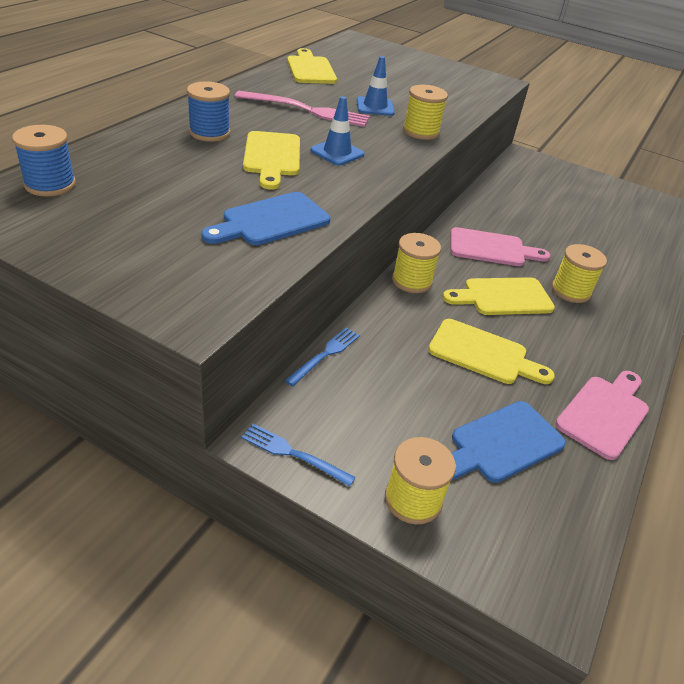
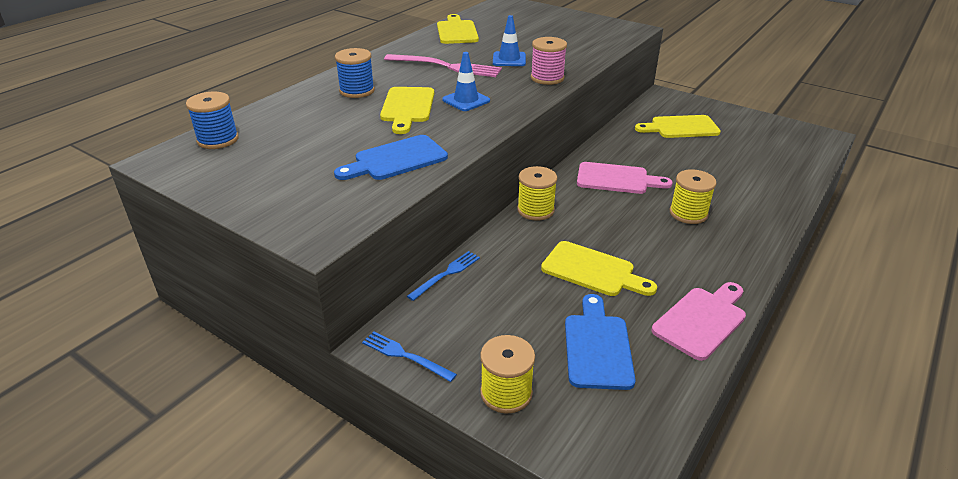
camera: 10 degrees right, 5 degrees down
(421, 131) = (547, 78): yellow spool -> pink spool
(502, 443) = (597, 347): blue cutting board -> blue cutting board turned 120 degrees clockwise
(503, 297) = (620, 221): yellow cutting board -> yellow cutting board (681, 127)

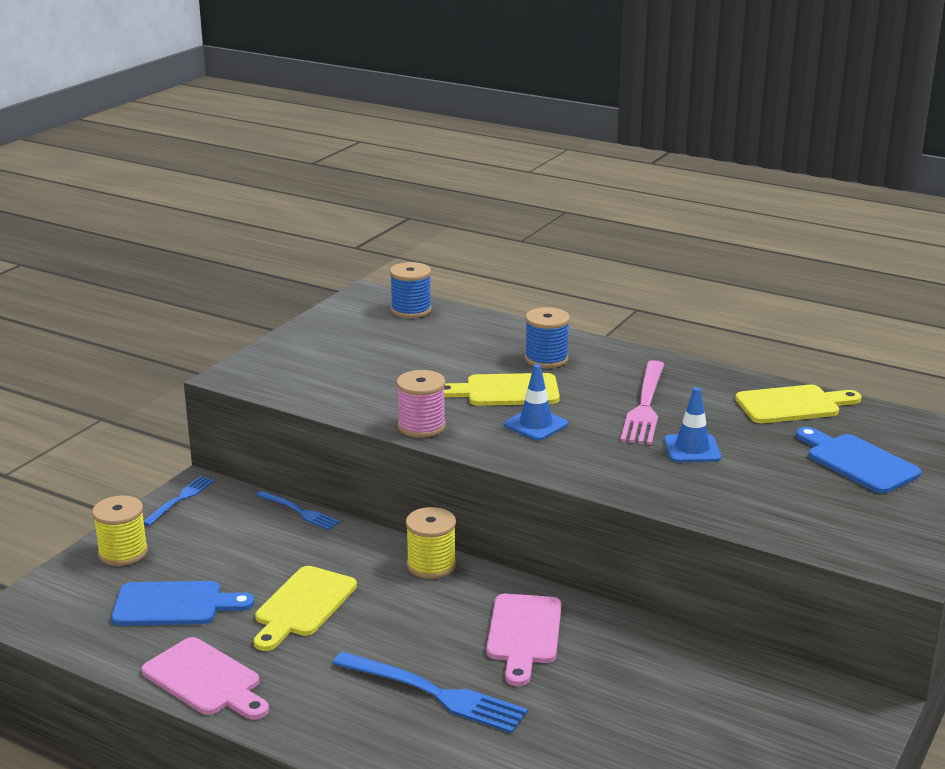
camera: 85 degrees right, 10 degrees down
(396, 159) = (375, 396): blue cutting board -> blue cutting board (857, 462)
(547, 78) = (630, 479): pink spool -> pink spool (421, 426)
(681, 127) = (727, 716): yellow cutting board -> none
(688, 213) = (436, 694): yellow spool -> blue fork

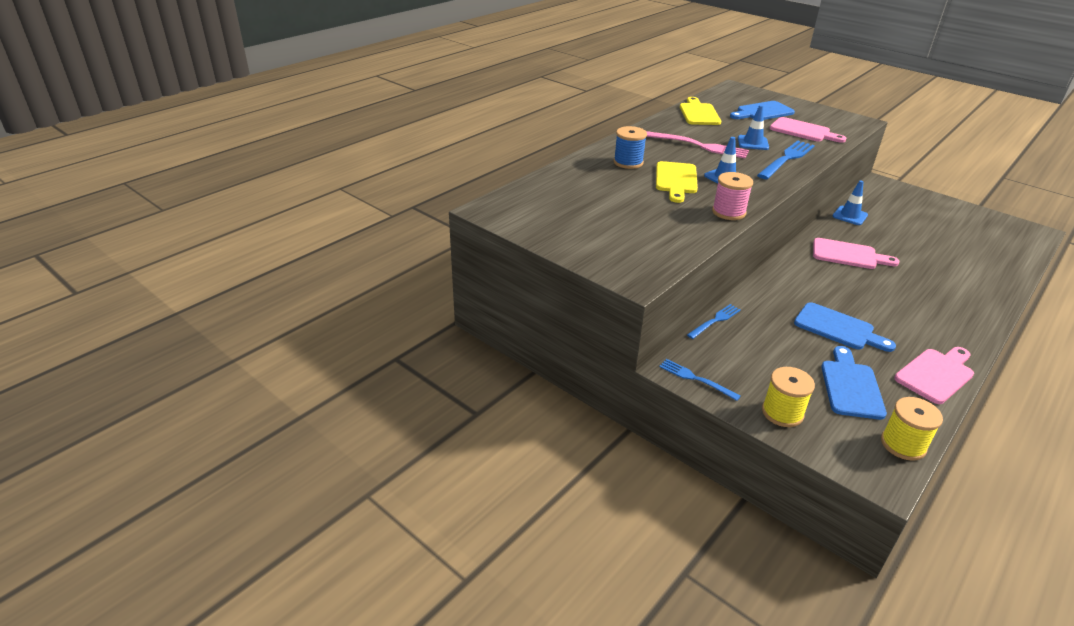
camera: 80 degrees left, 10 degrees up
(303, 605) = (838, 328): yellow cutting board -> blue cutting board
(411, 310) = (528, 196): blue spool -> none
(431, 565) = (781, 275): yellow spool -> yellow spool (903, 444)
(436, 694) = (915, 289): blue fork -> blue fork (787, 158)
(678, 649) = (850, 216): none -> blue traffic cone
(791, 498) = (803, 131): none -> pink cutting board

